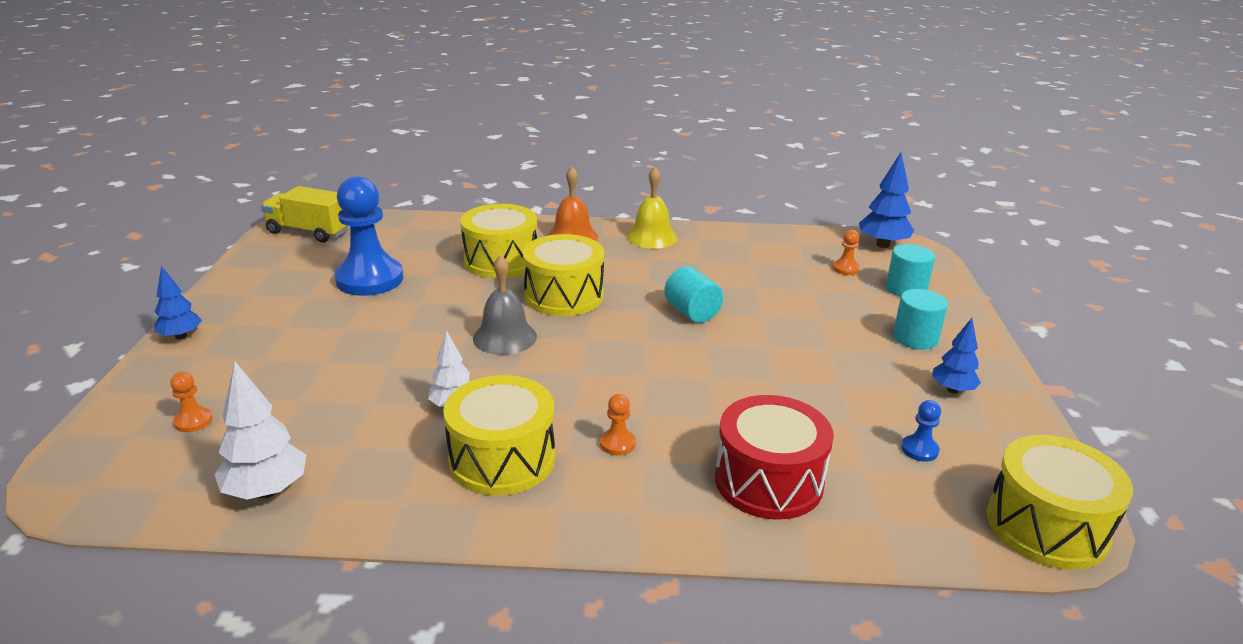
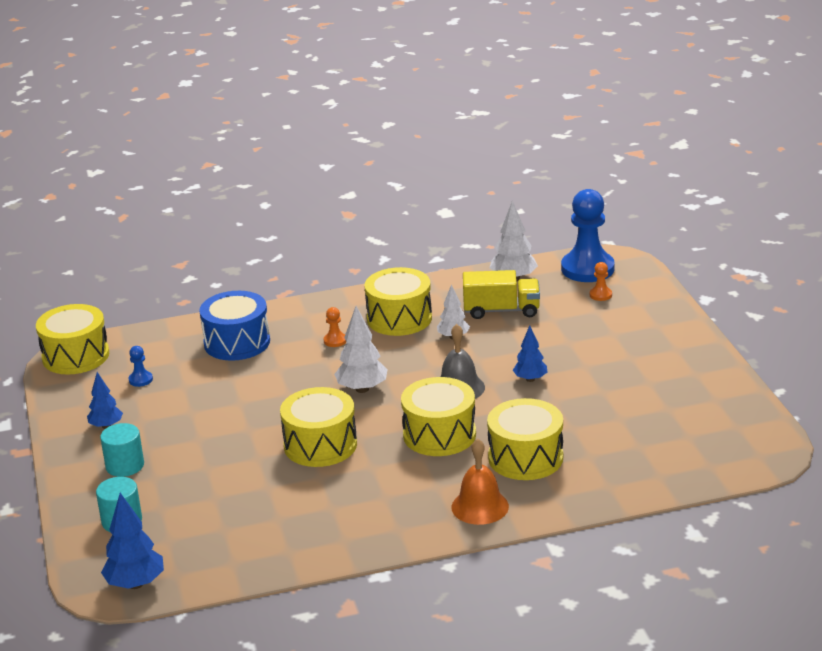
camera: 165 degrees right, 0 degrees up
(181, 336) = (692, 333): blue tree -> blue tree (530, 379)
(309, 232) = (745, 445): yellow truck -> yellow truck (501, 310)
(369, 279) = (619, 409): blue pawn -> blue pawn (587, 269)
(617, 362) = (362, 389): none -> white tree
(651, 237) = (396, 528): yellow bell -> none
(692, 312) = (320, 445): turquoise cylinder -> yellow drum
(768, 481) = (237, 342): red drum -> blue drum
(845, 269) = (180, 534): orange pawn -> none

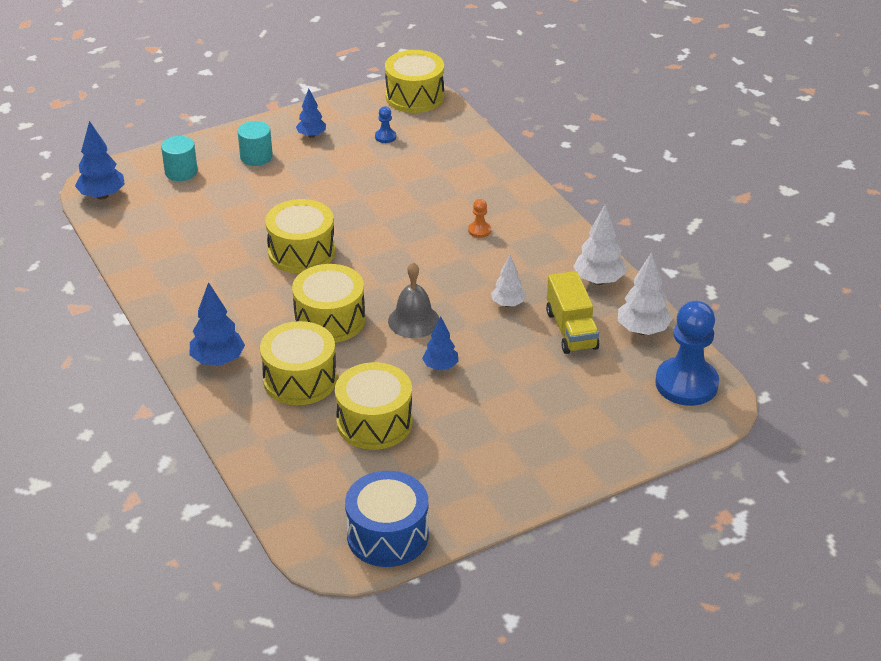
camera: 75 degrees right, 10 degrees up
(237, 342) = (460, 175): blue drum -> blue drum (387, 535)
(362, 389) = (398, 261): white tree -> white tree (598, 280)
(399, 318) = (533, 263): yellow drum -> yellow drum (374, 422)
(480, 506) = (218, 360): orange bell -> blue tree
(600, 295) = (630, 400): orange pawn -> none

